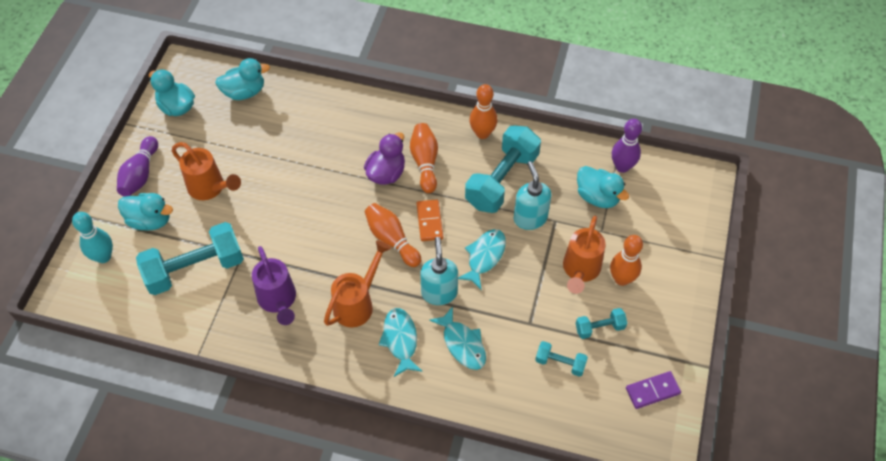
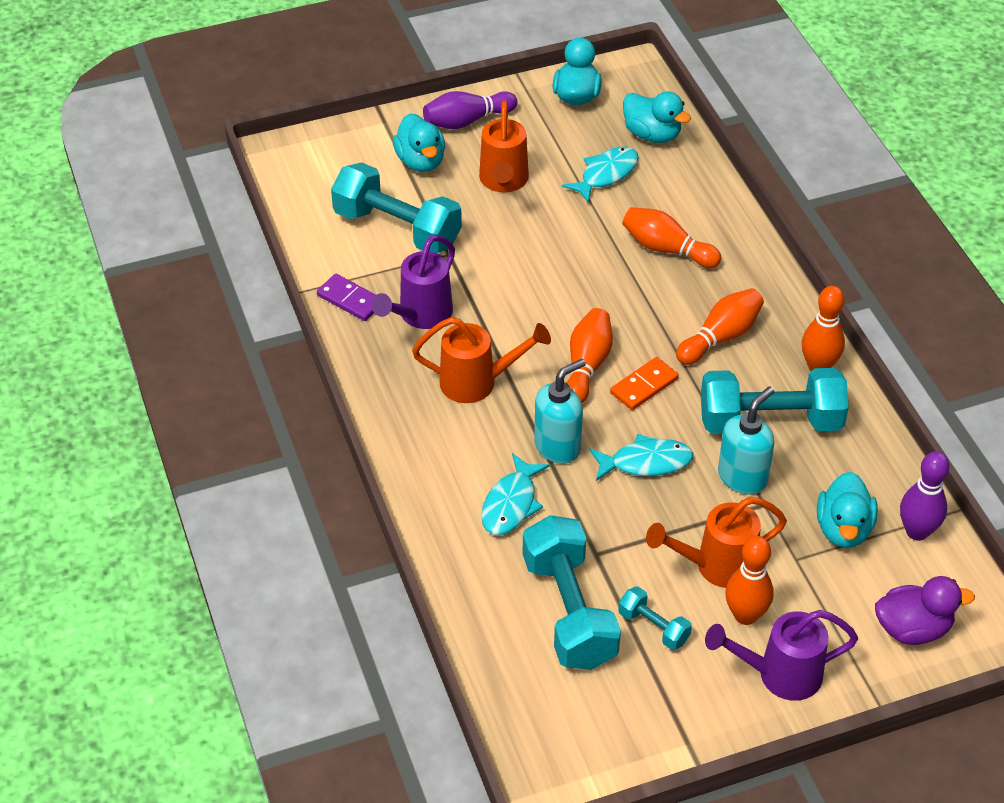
camera: 55 degrees right, 10 degrees down
(103, 257) = (347, 154): turquoise bowling pin -> none
(338, 144) = (666, 249): none -> orange bowling pin
(386, 173) = (670, 311): purple duck -> purple duck (912, 629)
(400, 340) = (466, 445): turquoise fish -> turquoise fish (606, 174)
(560, 363) = (569, 611): turquoise dumbbell -> turquoise dumbbell, size x2.09
(652, 391) = (614, 727): purple domino -> purple domino (350, 300)
(669, 289) = (778, 675): none -> purple watering can

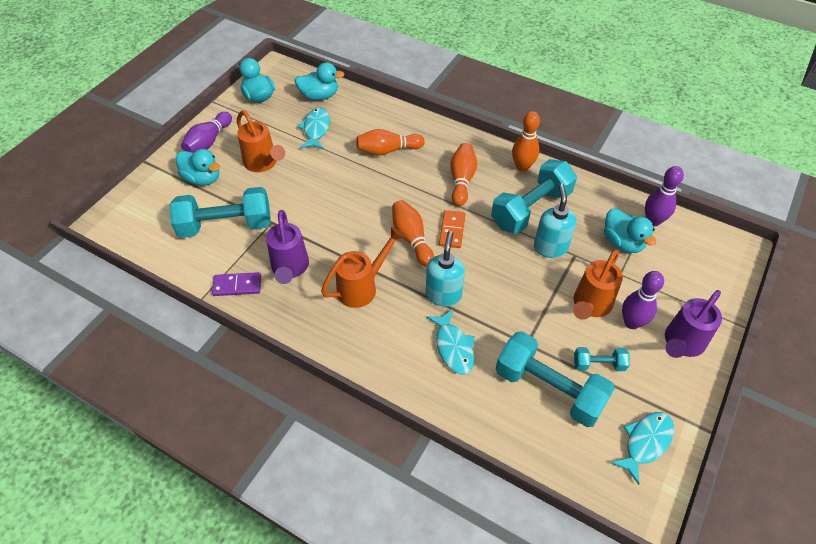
camera: 40 degrees left, 5 degrees up
(646, 462) = (496, 272): turquoise fish -> turquoise fish (645, 443)
(745, 615) = (631, 322): orange bowling pin -> purple bowling pin
(912, 629) = (706, 272): purple duck -> none

